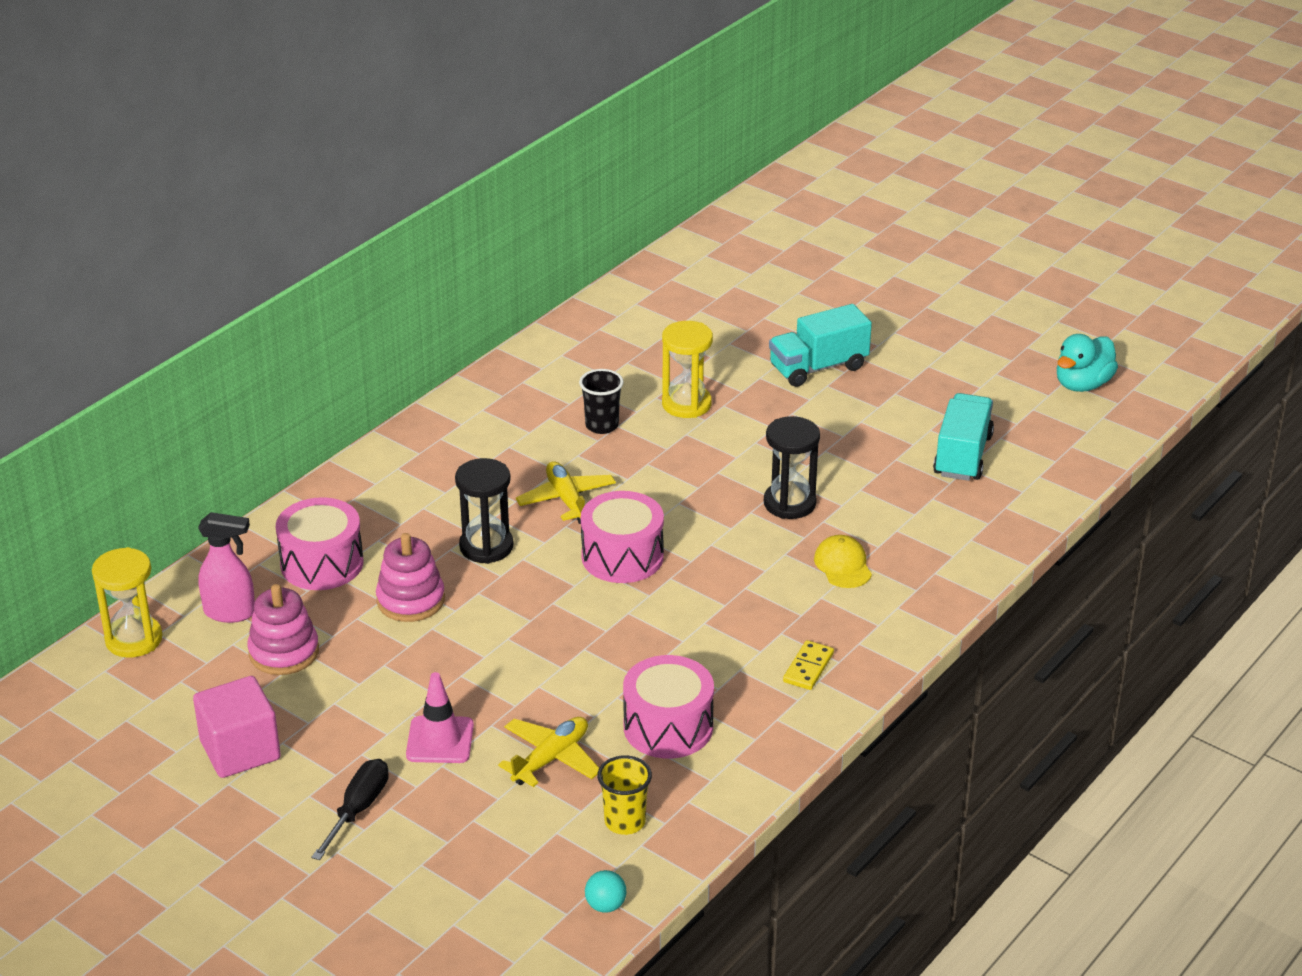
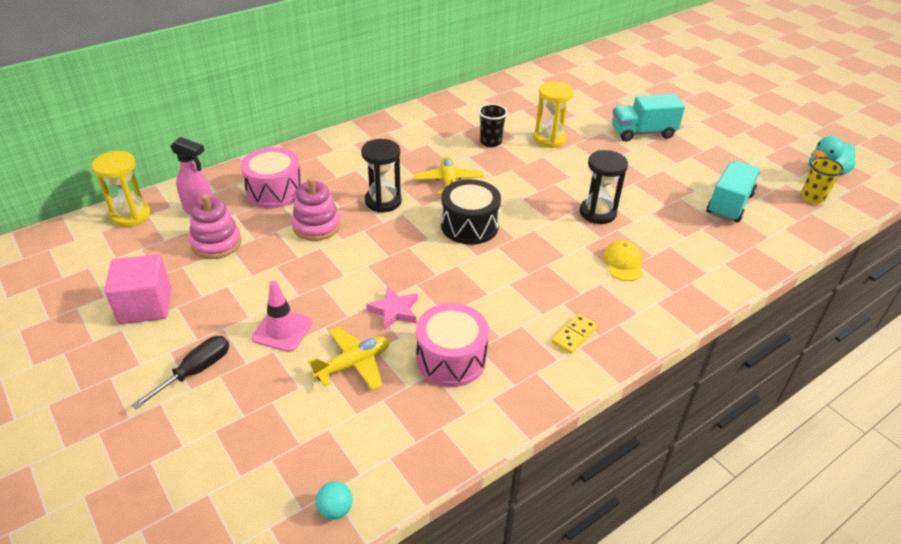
camera: 15 degrees right, 5 degrees up
(572, 687) = (394, 311): none -> pink star
(622, 556) = (469, 226): pink drum -> black drum
(625, 822) = (385, 433): yellow cup -> yellow cup (812, 197)

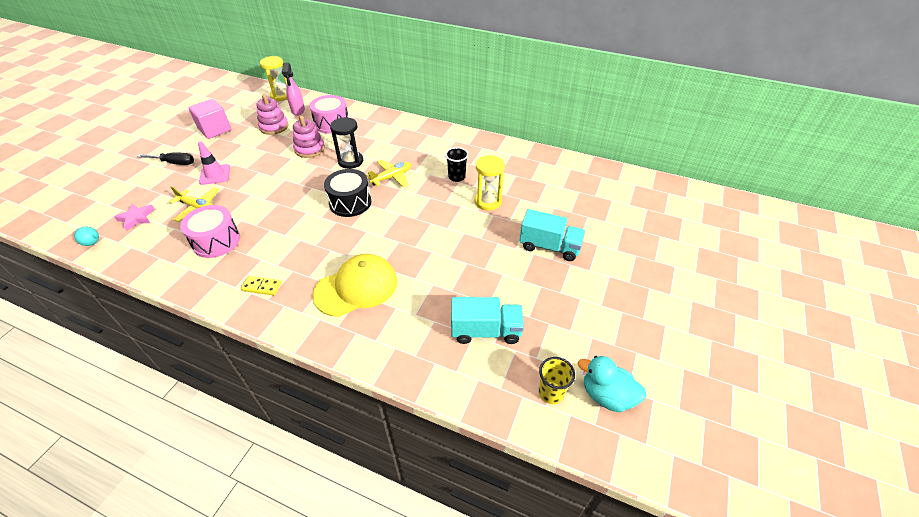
camera: 60 degrees right, 5 degrees up
(394, 311) = (249, 204): pink star -> pink star (136, 218)
(597, 213) = (410, 255): black hourglass -> none
(623, 263) = (356, 287): yellow cap -> yellow cap, size x1.98
(643, 133) = (549, 247): turquoise truck -> turquoise truck turned 150 degrees clockwise

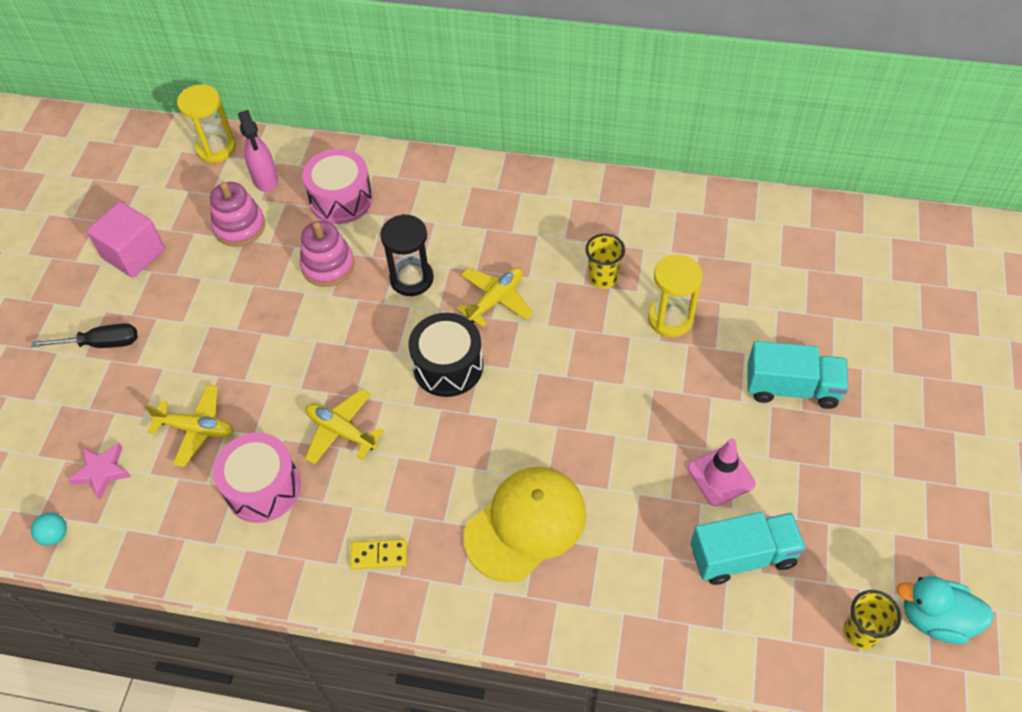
camera: 10 degrees left, 10 degrees up
(215, 174) = (188, 354): pink traffic cone -> pink traffic cone (721, 476)
(275, 222) = (341, 431): none -> yellow plane
(456, 177) = (603, 278): black cup -> yellow cup

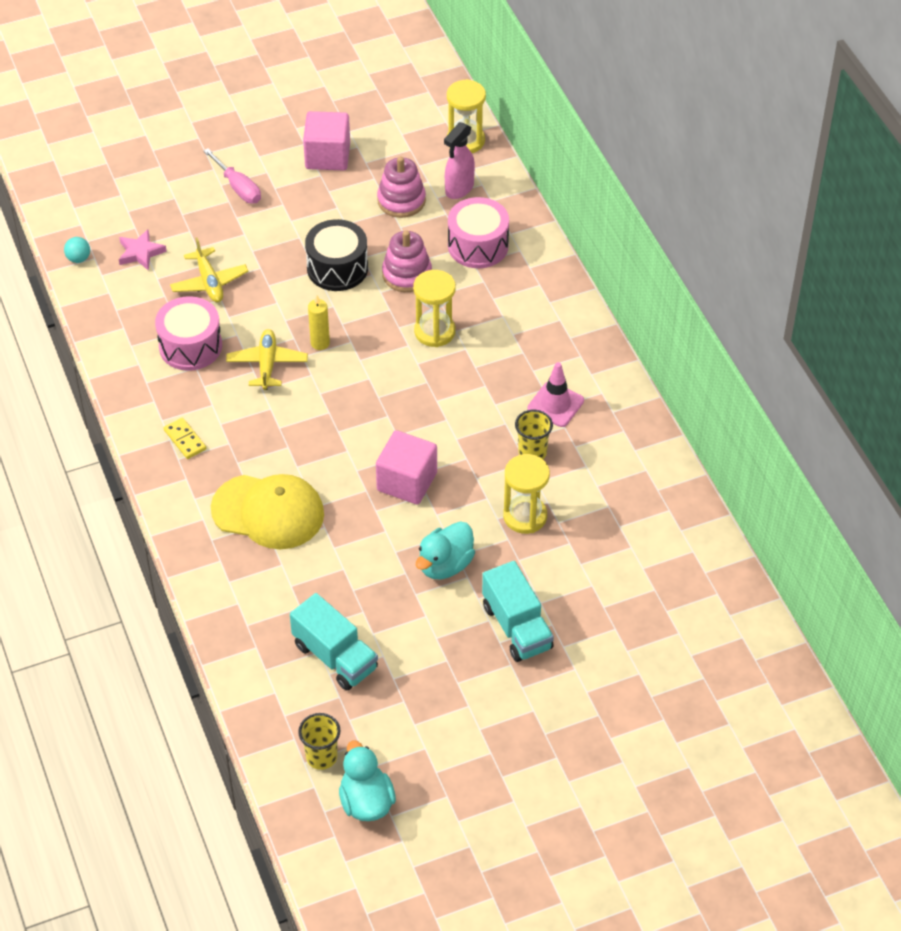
camera: 55 degrees right, 5 degrees down
(101, 343) = (238, 187): black screwdriver -> pink screwdriver
(351, 374) = (320, 343): none -> yellow candle
(411, 279) = (434, 331): black hourglass -> yellow hourglass
(448, 366) = (370, 397): black drum -> black drum (337, 268)
(496, 300) = (455, 394): yellow plane -> none
(569, 388) = (407, 481): none -> pink cube
(687, 407) = (445, 565): none -> turquoise duck
(721, 476) = (397, 614): pink traffic cone -> pink traffic cone (555, 404)

